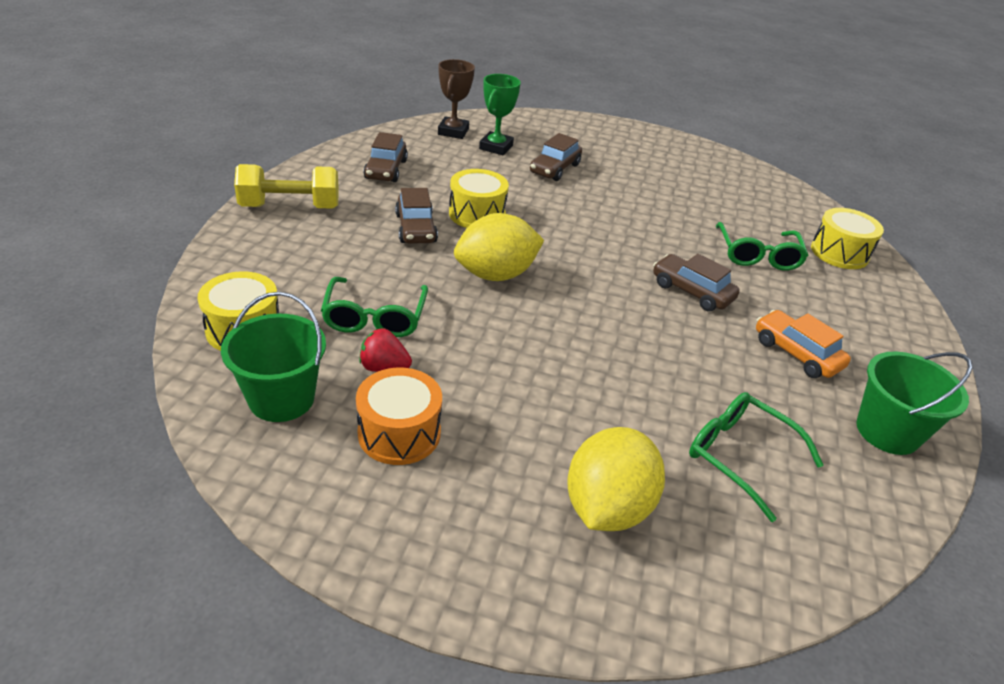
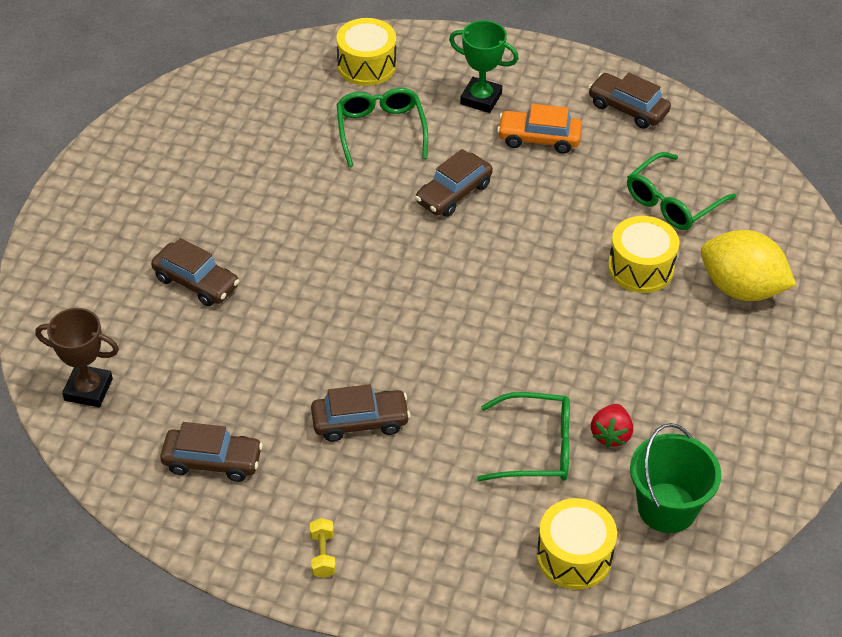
camera: 85 degrees left, 10 degrees up
(290, 207) = (323, 554): yellow dumbbell -> yellow dumbbell, size x0.45
(399, 433) = (692, 418): orange drum -> none
(477, 214) = (321, 363): yellow drum -> yellow drum (640, 268)
(496, 147) = (136, 341): green trophy -> green trophy (481, 99)
(496, 274) = (446, 348): yellow lemon -> none
(758, 256) = (380, 130): green glasses -> green glasses turned 105 degrees counterclockwise
(796, 353) = (539, 138): orange car -> orange car turned 45 degrees clockwise
(887, 432) = (628, 108): green bucket -> brown car

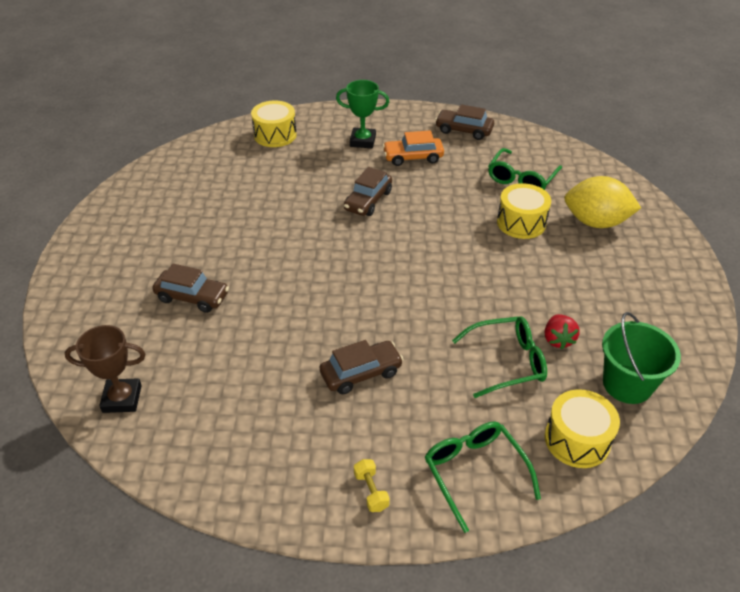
camera: 15 degrees left, 5 degrees down
(212, 461) = (248, 434): brown car -> none
(380, 130) = (299, 171): green glasses -> green glasses (474, 472)

